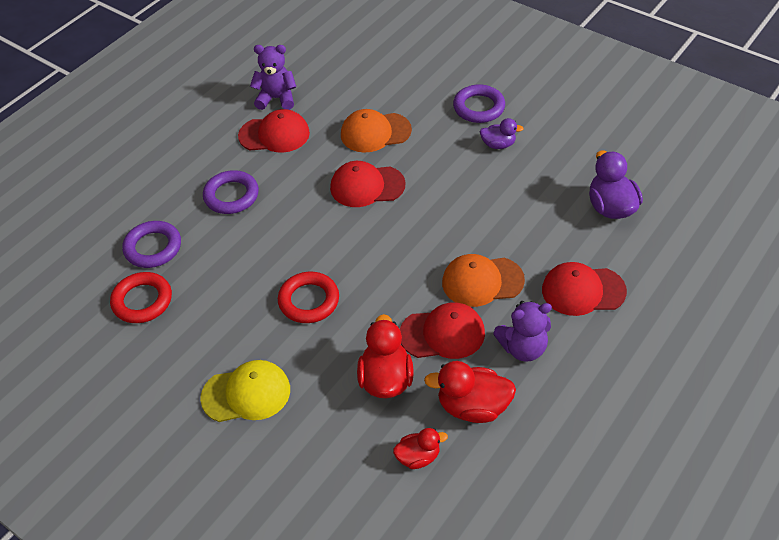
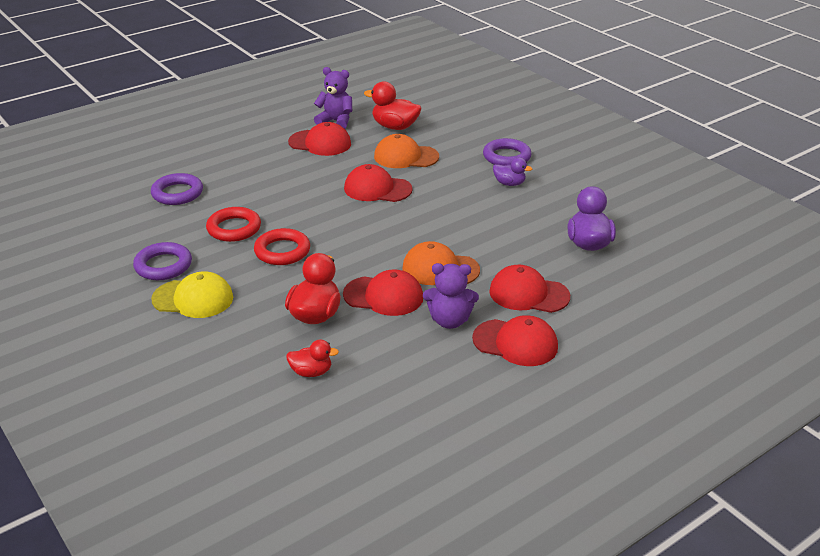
camera: 15 degrees right, 15 degrees down
(142, 301) = (148, 224): red ring -> red ring (234, 228)
(231, 196) = (260, 174): purple ring -> purple ring (163, 266)
(472, 407) = (380, 350): red duck -> red duck (395, 127)
(598, 359) = (515, 343): none -> red cap

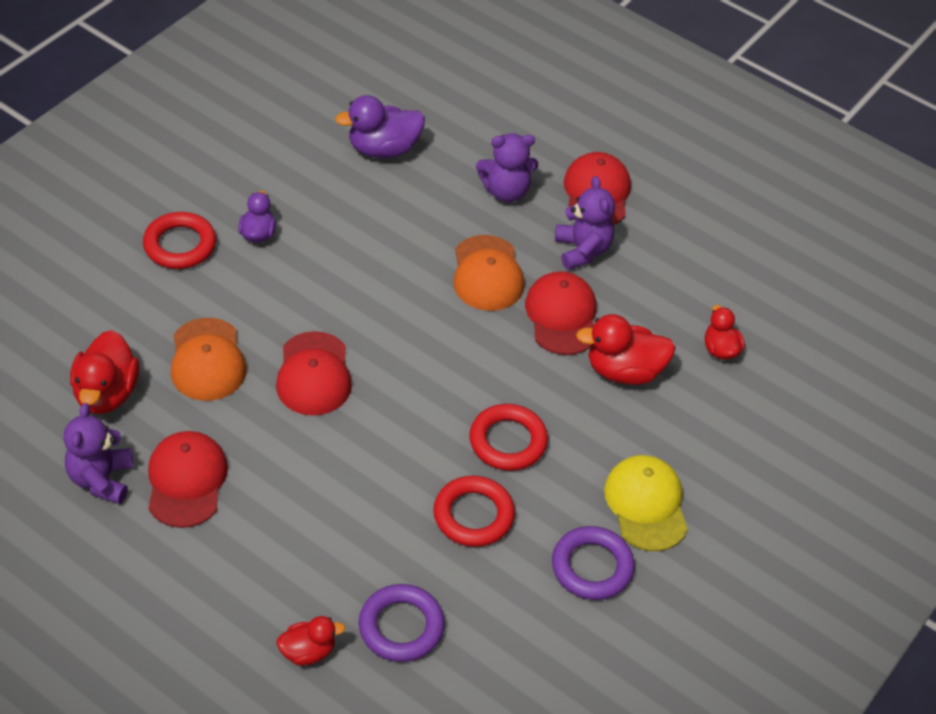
camera: 110 degrees left, 15 degrees up
(185, 165) = (308, 651): none -> red duck
(506, 157) = (180, 245): purple ring -> red ring
(528, 294) = (506, 191): red cap -> purple teddy bear

